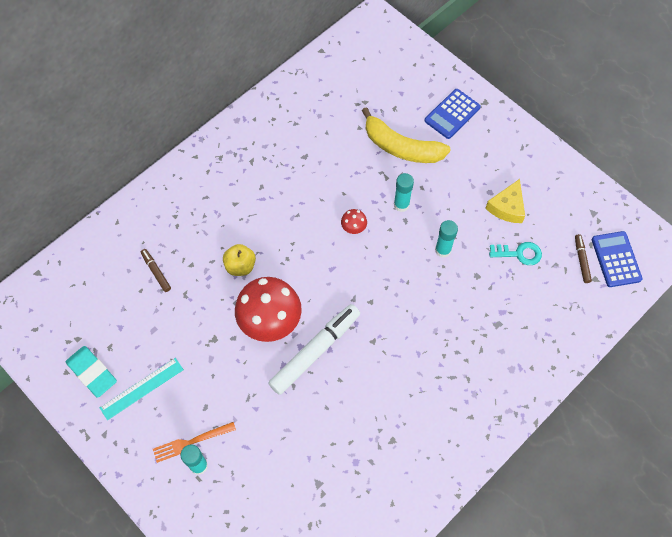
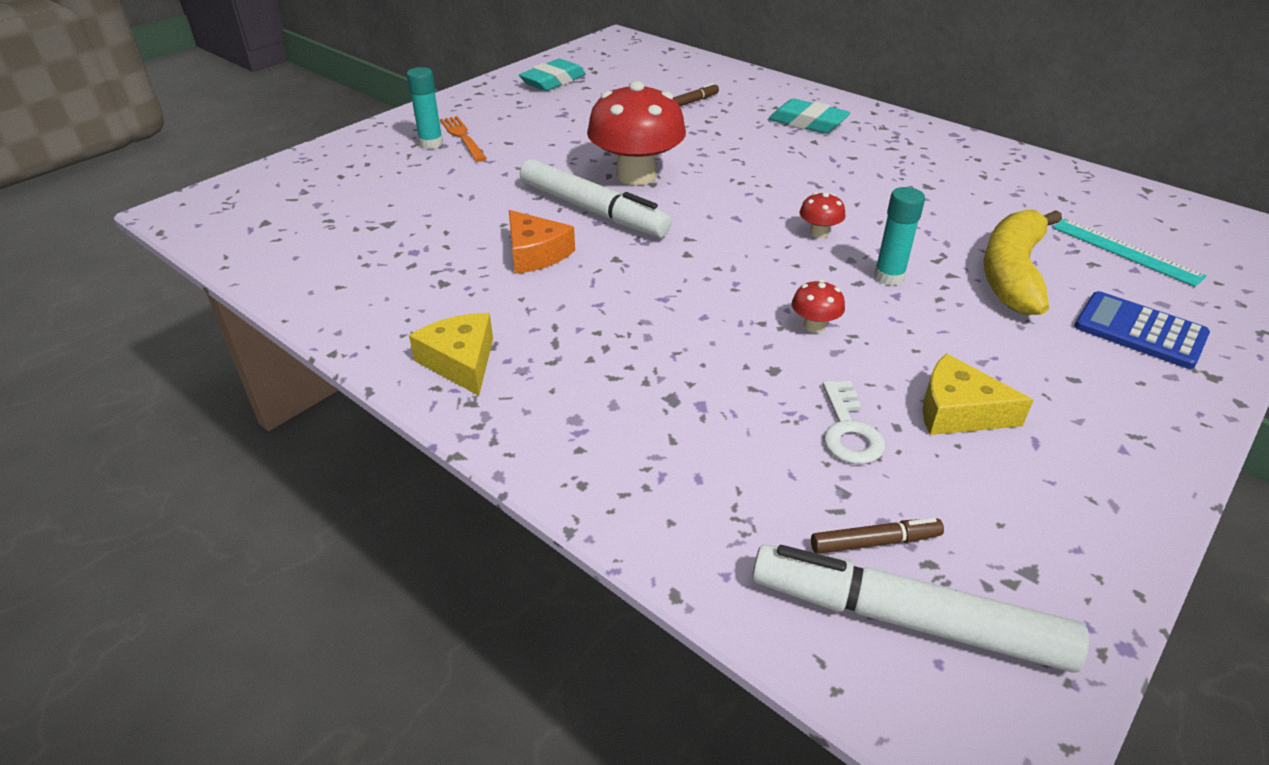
camera: 85 degrees right, 25 degrees down
(142, 388) = (534, 106): turquoise ruler -> turquoise ruler (1125, 251)
(206, 201) = (807, 123): none -> turquoise eraser
(240, 266) = (716, 150): yellow apple -> none
(364, 387) = (535, 253): none -> orange cheese
(443, 250) = (814, 326): turquoise glue stick -> red mushroom
(467, 425) = (461, 362): none -> yellow cheese
(519, 253) = (849, 430): turquoise key -> white key
(616, 259) = (906, 619): blue calculator -> white marker

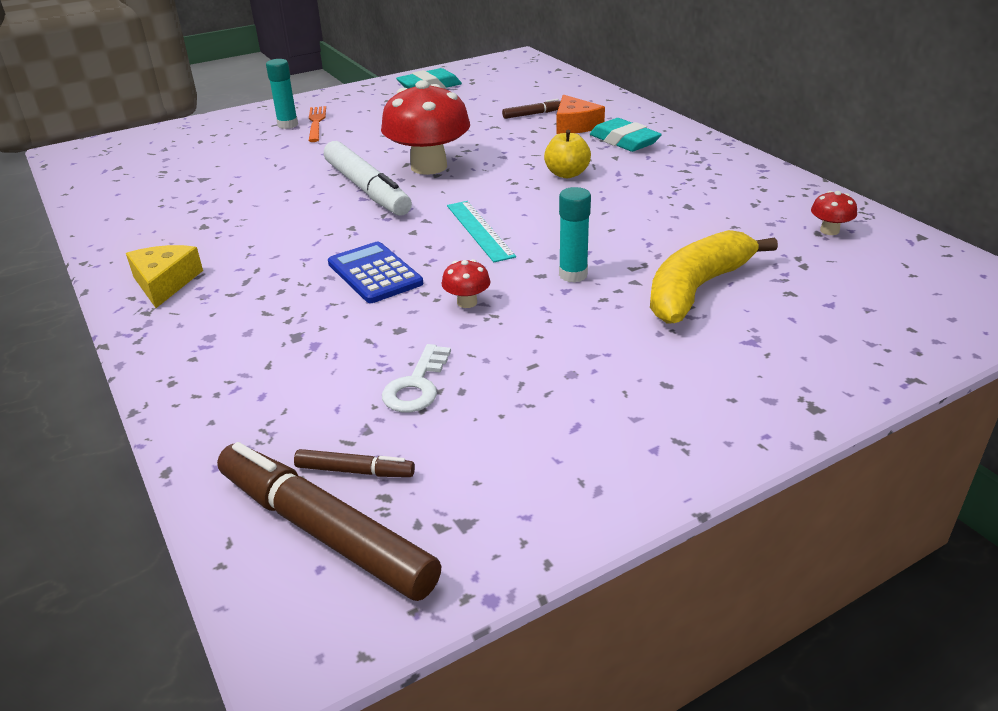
camera: 20 degrees right, 5 degrees down
(535, 253) = (291, 215): orange cheese -> orange cheese (575, 125)
(784, 166) = (567, 174): none -> yellow apple
(819, 233) = (544, 231): red mushroom -> red mushroom (829, 231)
(906, 619) = (325, 531): white marker -> brown marker
(958, 411) = (528, 389): yellow cheese -> none
(1125, 251) = (836, 287): turquoise ruler -> turquoise ruler (479, 230)
(1139, 331) = (777, 357): blue calculator -> blue calculator (374, 273)

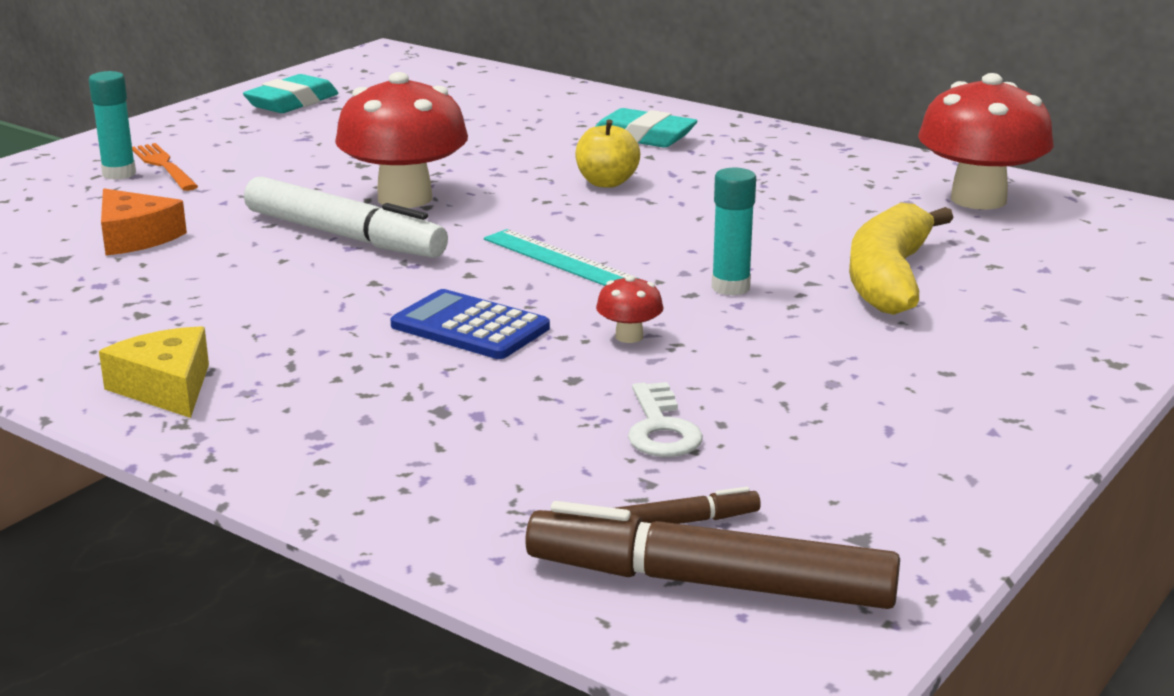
camera: 25 degrees left, 10 degrees down
(533, 114) = (485, 120): brown marker -> none
(575, 125) = (558, 126): orange cheese -> orange cheese (135, 237)
(829, 231) = (978, 199): red mushroom -> red mushroom, size x2.37

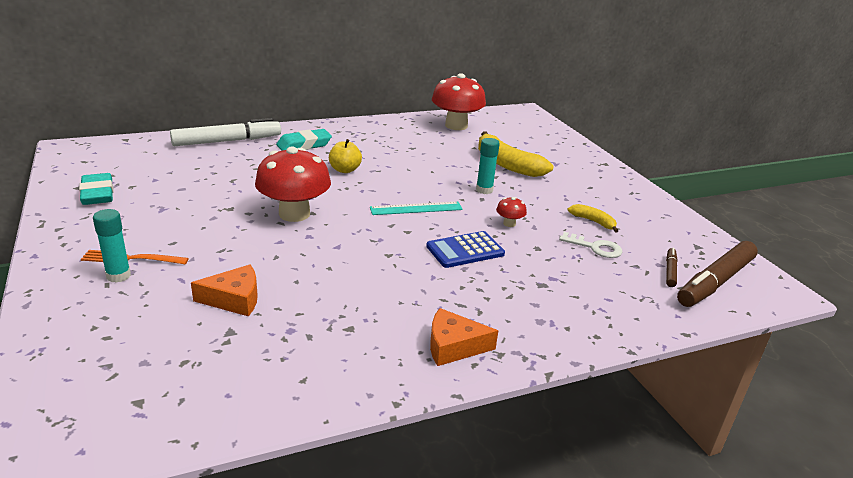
camera: 60 degrees left, 5 degrees up
(166, 387) = (453, 346): yellow cheese -> orange cheese
(344, 236) = (321, 243): white marker -> white marker (227, 141)
(777, 406) = (593, 221): none -> yellow banana

